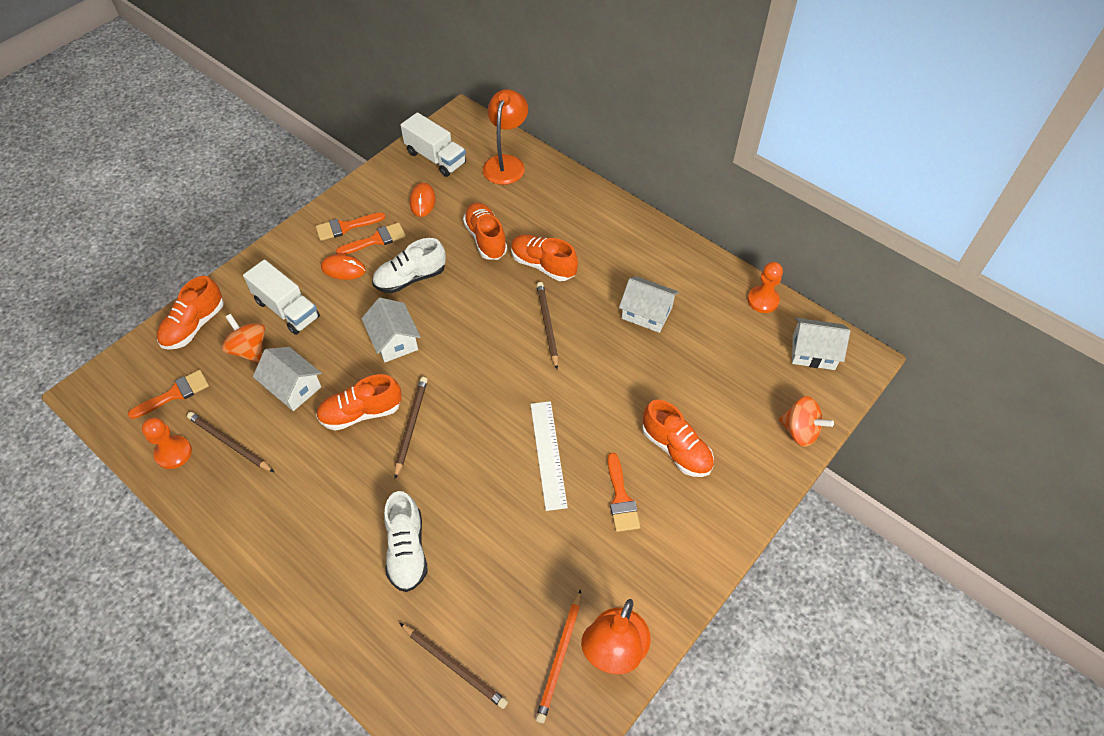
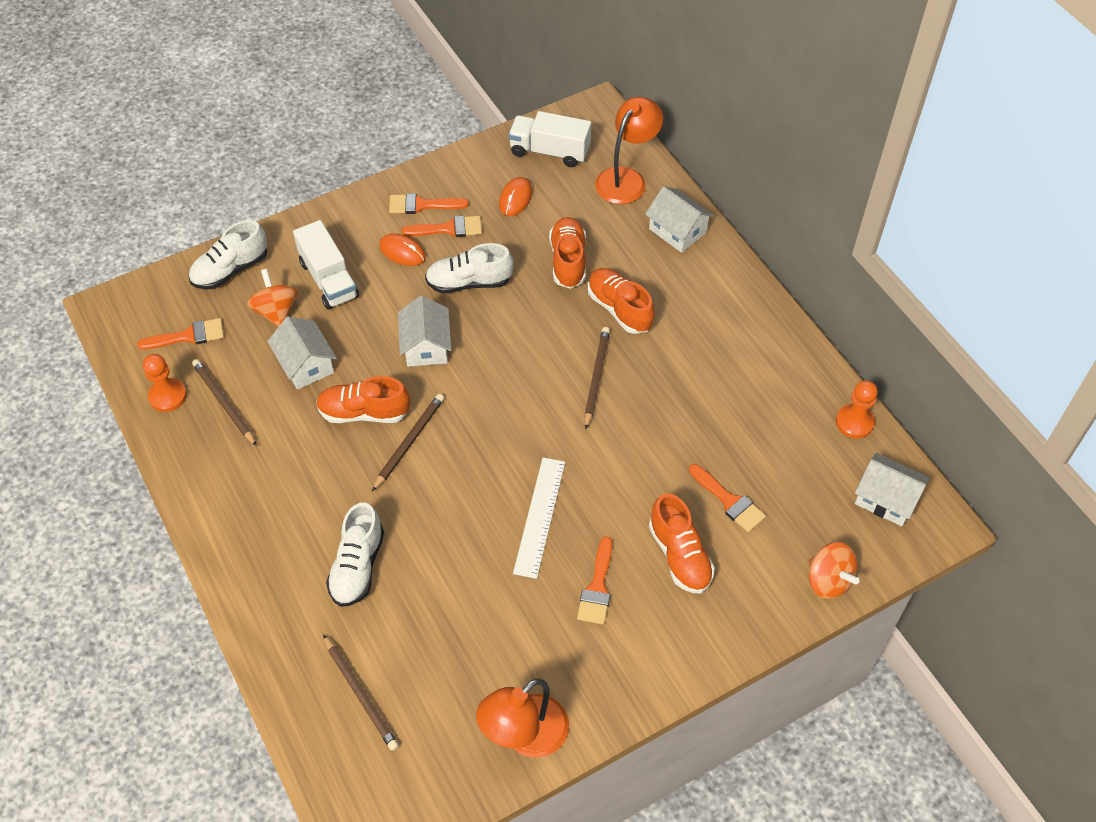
camera: 20 degrees right, 0 degrees up
(194, 326) = (230, 270): orange shoe -> white shoe
(436, 158) = (549, 151): white truck -> white truck turned 135 degrees clockwise
(560, 657) = (467, 723): orange pencil -> none
(646, 313) = (713, 397): white house -> white house (677, 231)
(695, 392) = (729, 501): none -> orange brush

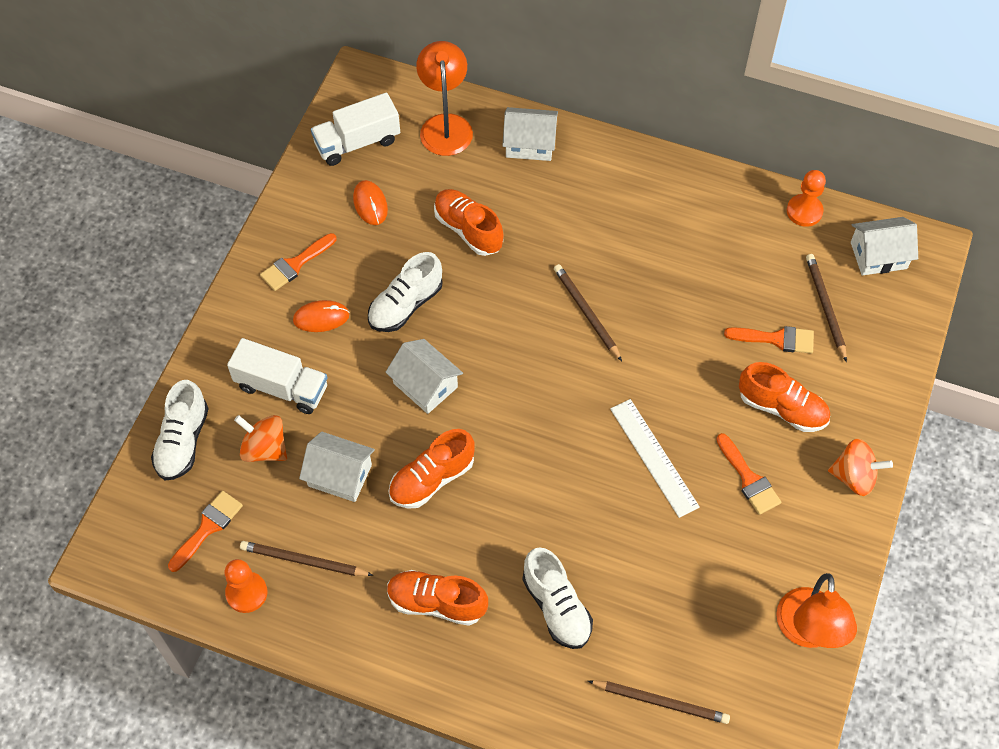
camera: 40 degrees left, 5 degrees up
(409, 442) = (494, 475): brown pencil -> brown pencil (825, 307)
(449, 229) = (340, 270): orange brush -> none
(619, 309) = (548, 242): orange shoe -> orange shoe (436, 602)
(828, 580) = (897, 347): orange spinning top -> orange spinning top (854, 477)

